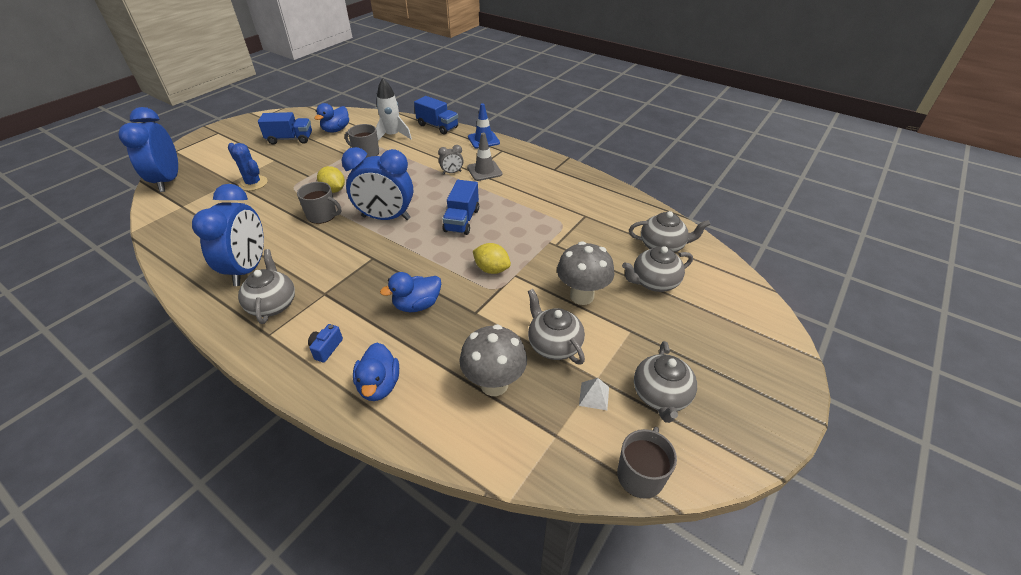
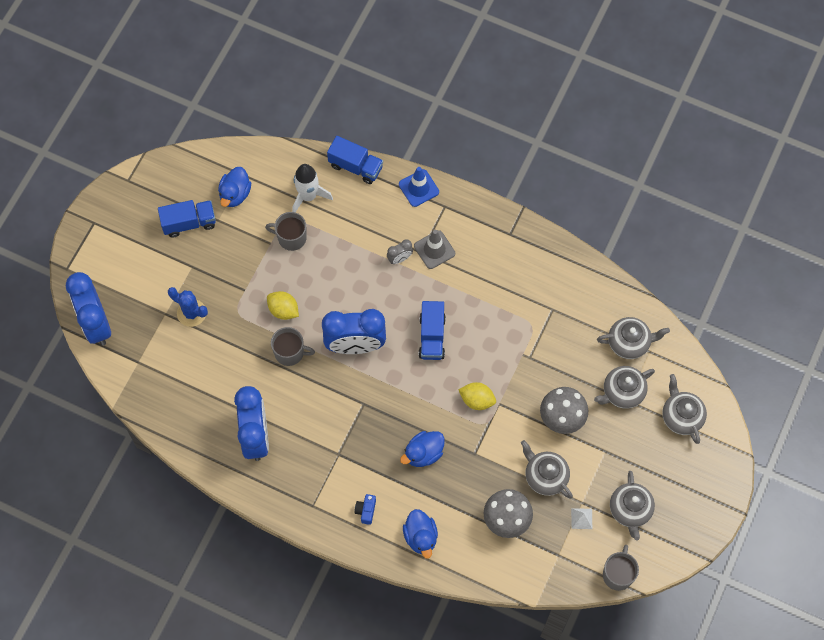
camera: 10 degrees left, 25 degrees up
(273, 304) = (300, 474): grey teapot -> grey teapot (681, 416)

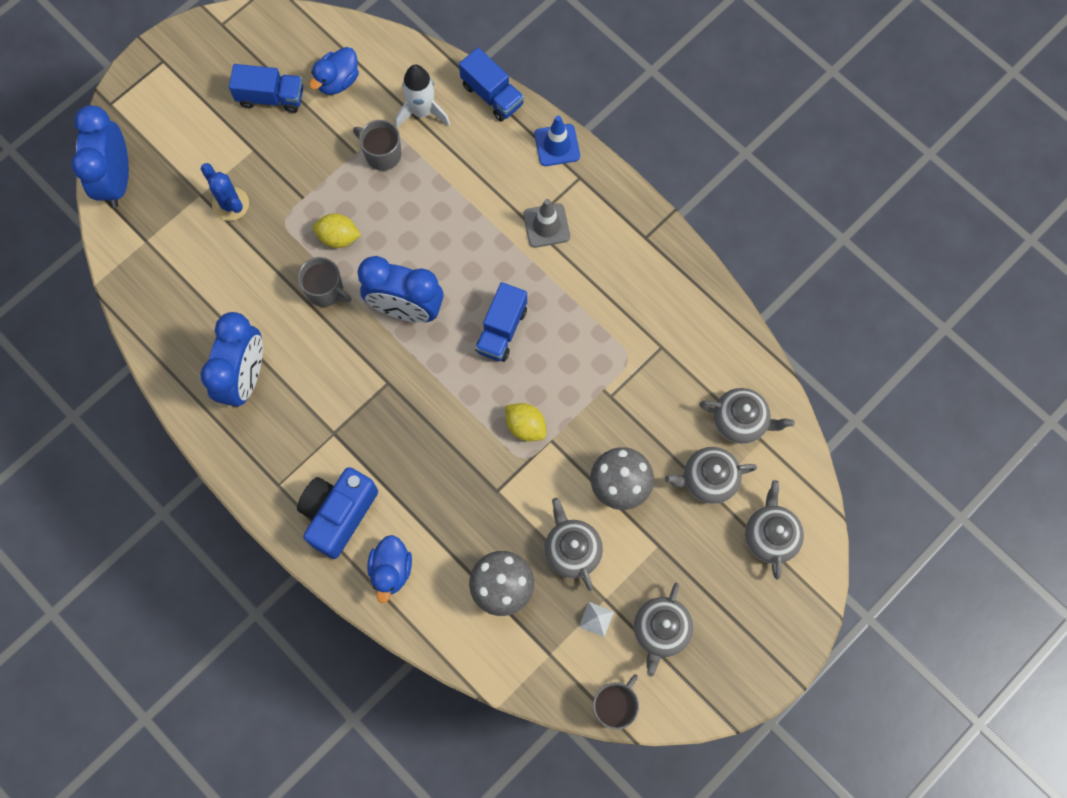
camera: 20 degrees right, 5 degrees up
(283, 310) = (338, 237): yellow lemon -> yellow lemon turned 45 degrees counterclockwise
(366, 511) = (338, 514): blue camera -> blue camera, size x2.39
(400, 259) = (500, 222): grey clock -> none
(423, 453) = (435, 469): blue duck -> none

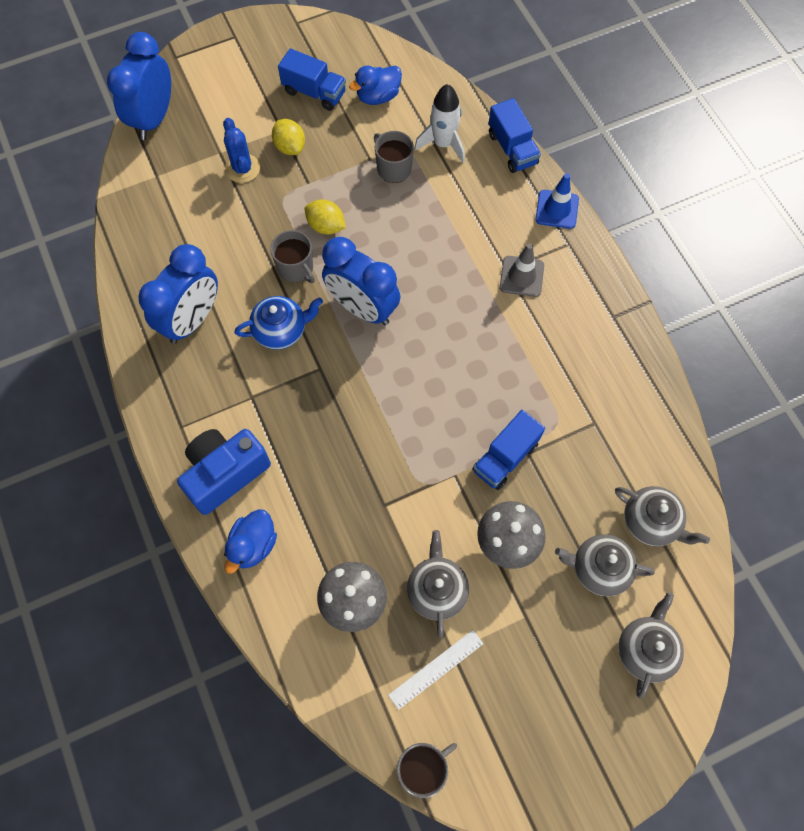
camera: 20 degrees right, 5 degrees down
(336, 358) = (281, 330): none -> blue teapot
(501, 330) = (445, 356): blue truck -> blue truck (505, 457)
(525, 426) = (434, 453): yellow lemon -> yellow lemon (290, 147)
(596, 619) = (436, 669): white pyramid -> white ruler
(660, 630) = (498, 706): grey teapot -> none

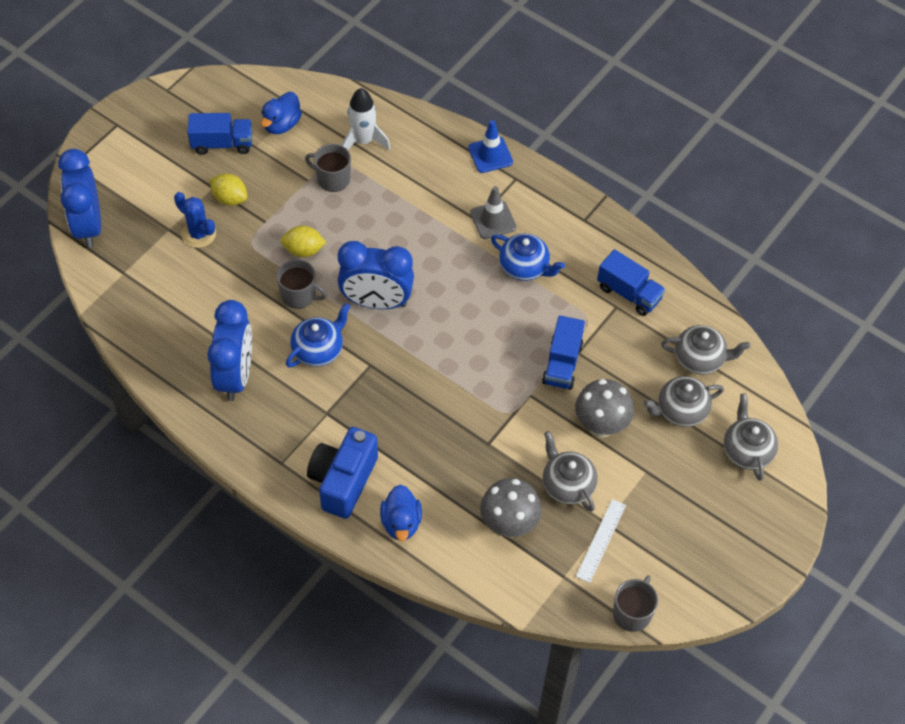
camera: 30 degrees left, 10 degrees down
(512, 149) = (424, 121): blue truck -> blue truck (629, 293)
(525, 339) = (524, 267): none -> blue teapot

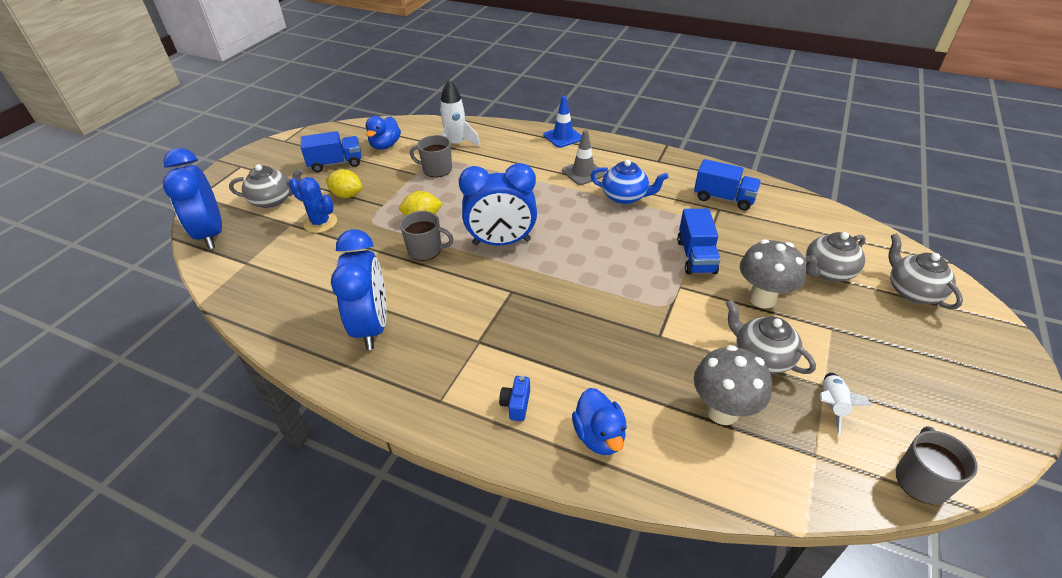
camera: 10 degrees left, 15 degrees down
(318, 350) = (455, 288): blue teapot -> none
(343, 481) = (516, 404): blue camera -> blue camera, size x0.42
(601, 540) = (831, 405): white ruler -> white rocket
(700, 359) = (815, 231): grey teapot -> grey teapot (273, 200)

